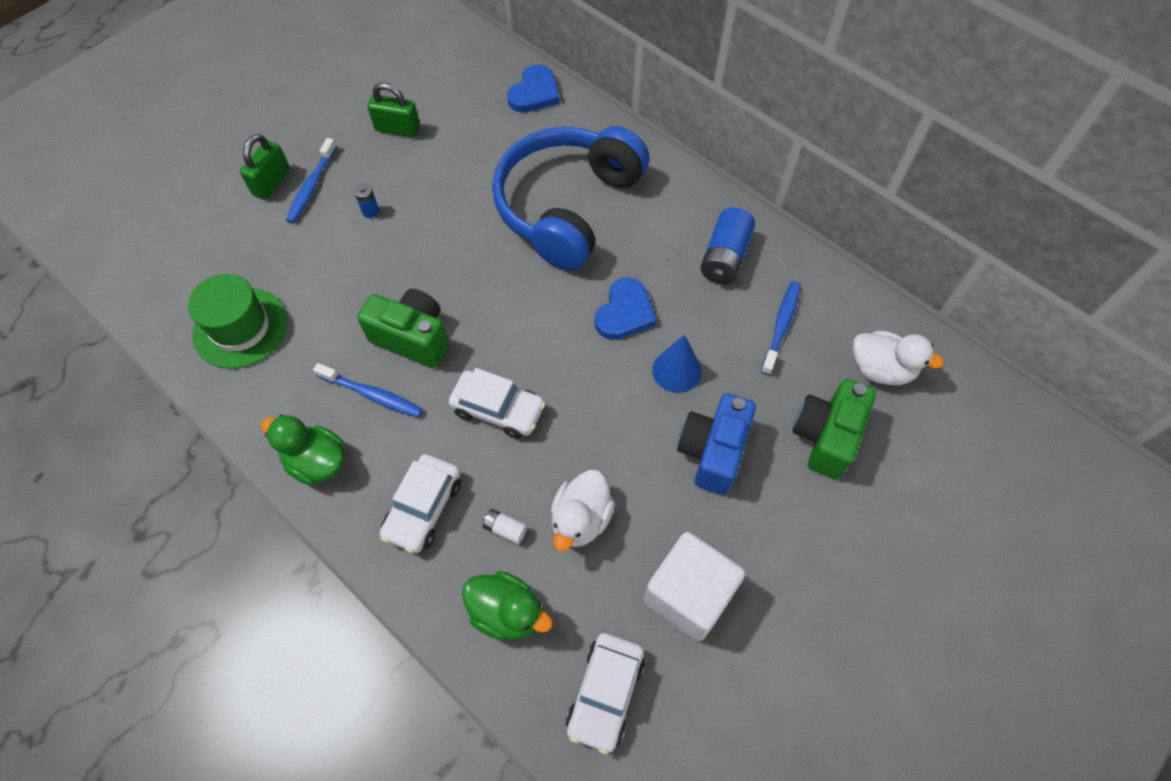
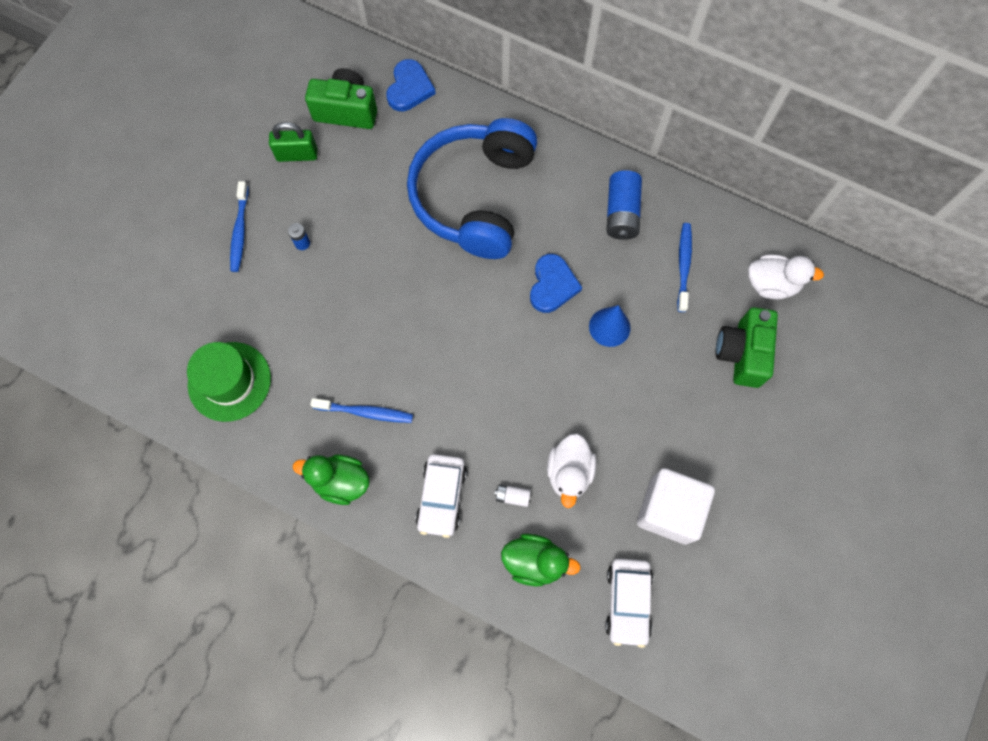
camera: 15 degrees left, 10 degrees up
(272, 182) = (202, 236): green padlock -> none
(412, 338) = (381, 353): green camera -> green camera (346, 110)
(498, 409) = (474, 398): white car -> none
(712, 452) = (656, 389): blue camera -> none

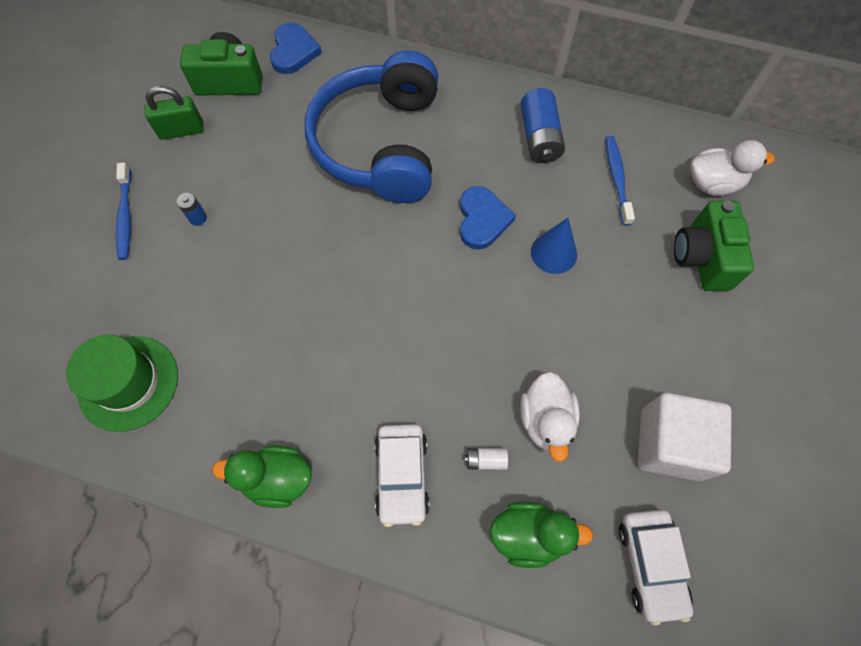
camera: 10 degrees left, 5 degrees down
(365, 412) = (295, 391): blue toothbrush -> none

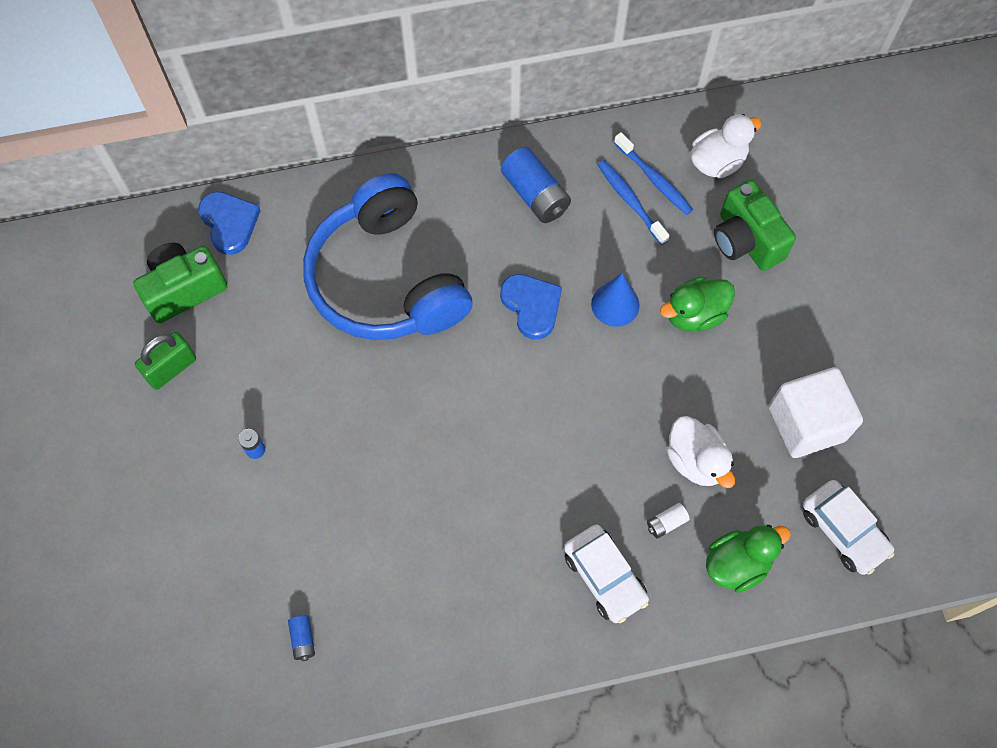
camera: 30 degrees left, 0 degrees up
(125, 216) = (179, 487): blue toothbrush -> blue toothbrush (654, 179)
(128, 383) = (303, 639): green hat -> blue battery
(277, 479) = (499, 642): green duck -> green duck (694, 314)

